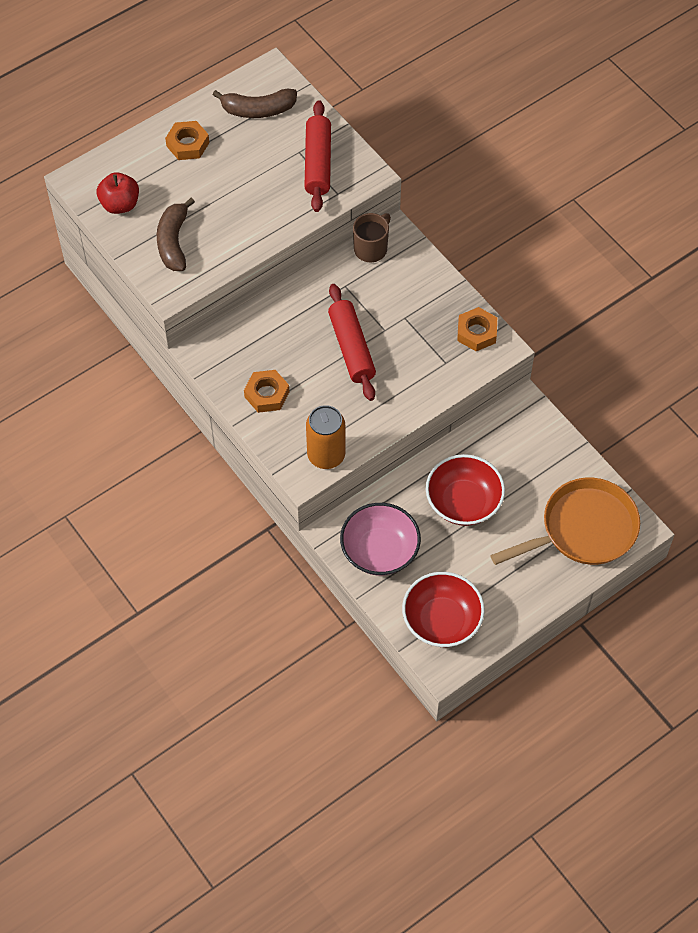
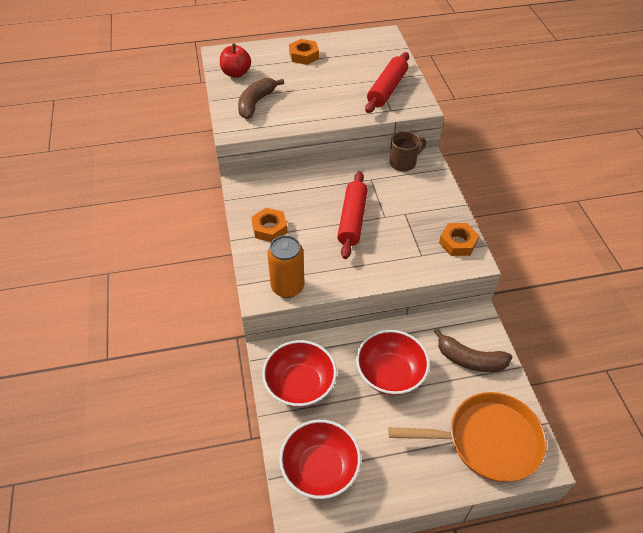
camera: 25 degrees right, 10 degrees down
(258, 110) = (363, 51): brown banana -> brown banana (470, 359)
(379, 551) = (300, 384): pink bowl -> red bowl

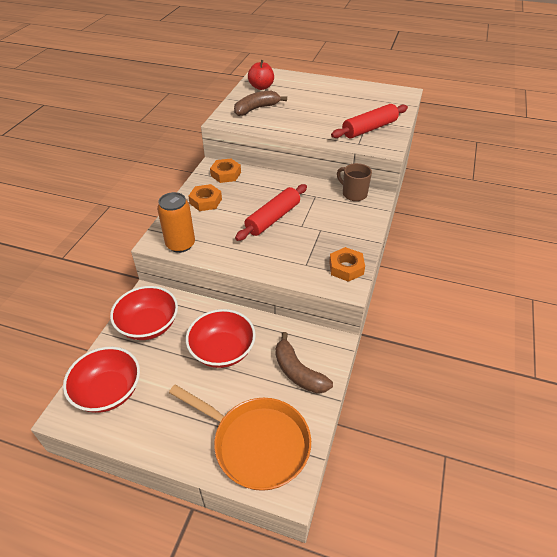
camera: 30 degrees right, 5 degrees down
(304, 56) = (323, 89): orange nut -> orange nut (226, 174)
(403, 163) = (353, 194): brown mug -> brown mug turned 135 degrees counterclockwise

